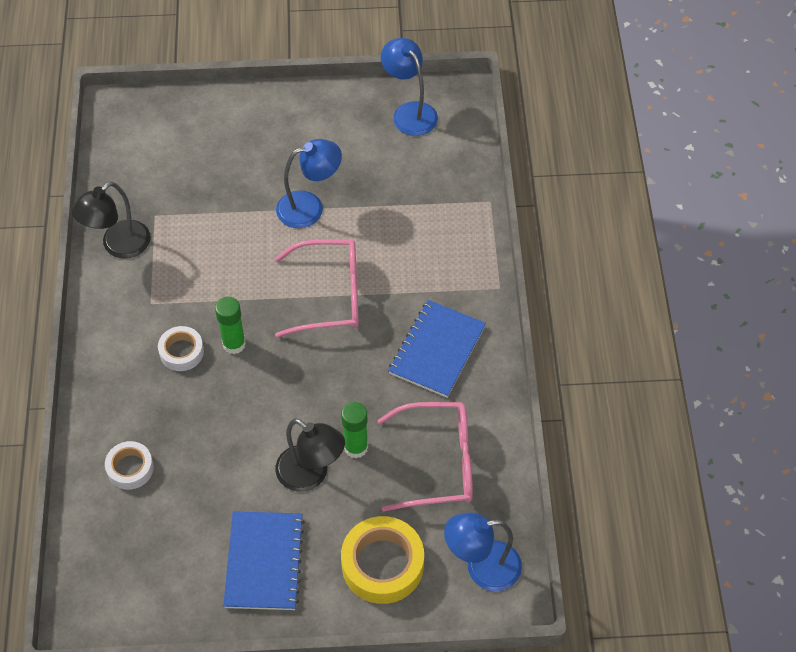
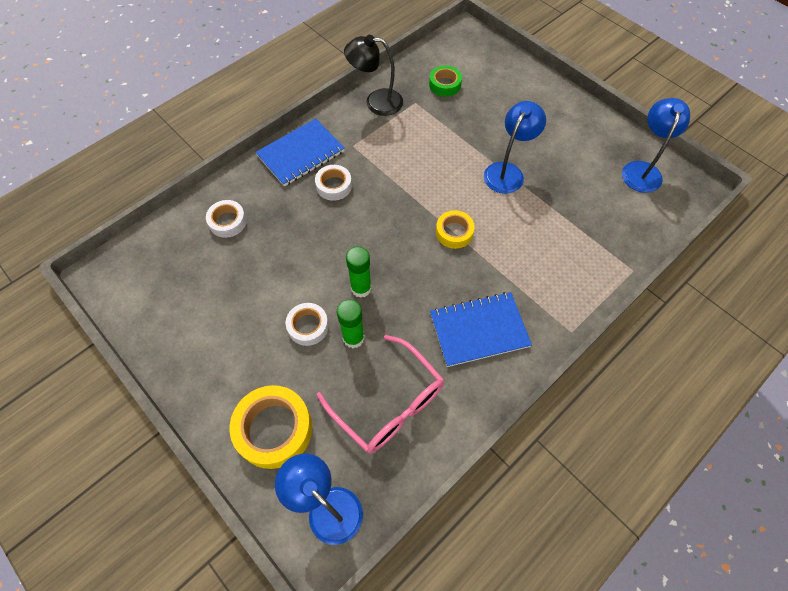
camera: 50 degrees right, 5 degrees up
(160, 175) = (445, 85): none -> green tape
(234, 344) = (366, 208): green glue stick -> green glue stick (361, 288)
(264, 562) = (218, 349): blue notebook -> blue notebook (301, 154)
(310, 207) = (507, 171): blue lamp -> blue lamp turned 90 degrees counterclockwise
(311, 475) = (308, 326): black lamp -> white tape
(329, 296) = (454, 232): pink glasses -> yellow tape

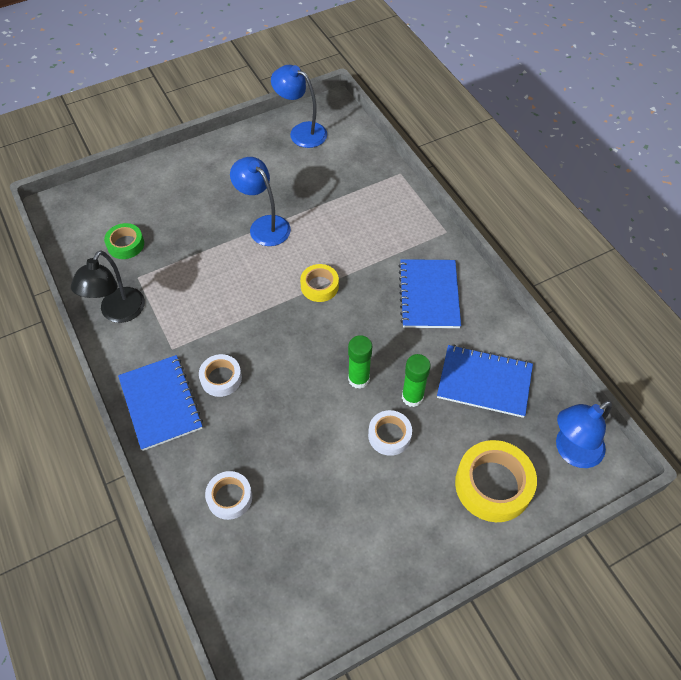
camera: 75 degrees left, 5 degrees down
(388, 403) = (484, 382): pink glasses -> blue notebook

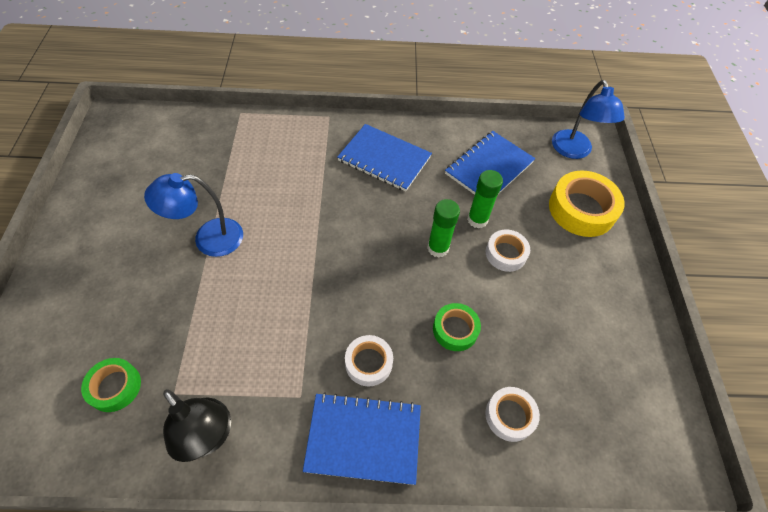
camera: 65 degrees left, 0 degrees up
(285, 426) = (455, 329): none -> green tape
(301, 132) = (119, 155): blue lamp -> none
(319, 286) = (318, 229): yellow tape -> none

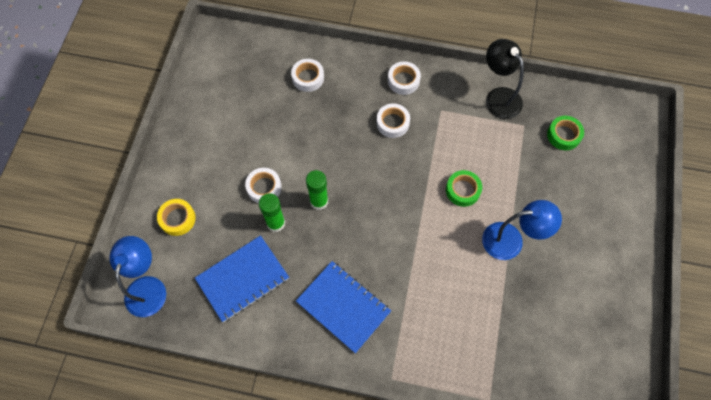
camera: 165 degrees left, 10 degrees up
(363, 439) = (403, 80): blue notebook -> white tape
(455, 329) = (326, 135): green tape -> green tape (463, 190)
(581, 209) = (177, 219): yellow tape -> yellow tape, size x0.59

